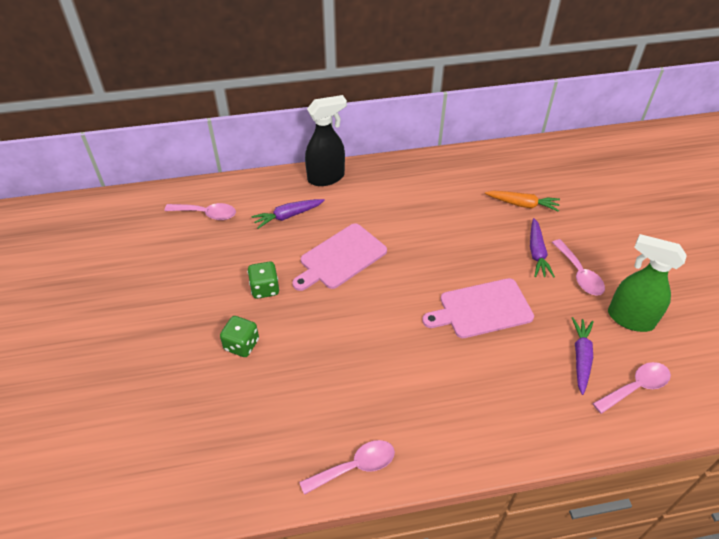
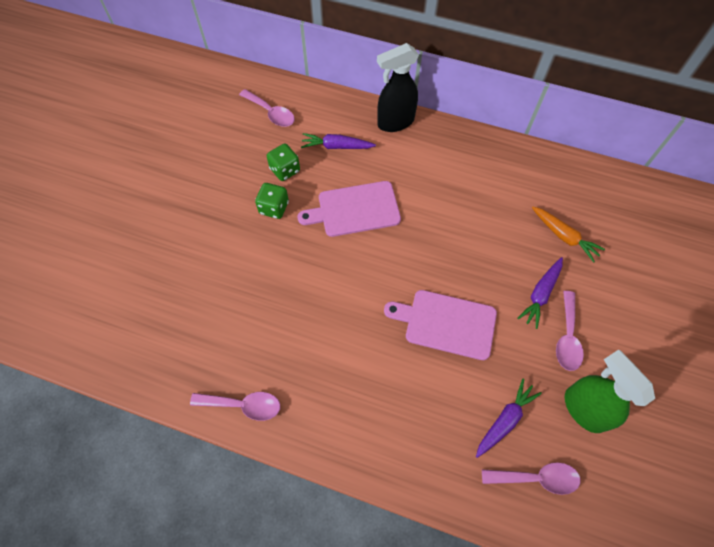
camera: 30 degrees right, 15 degrees up
(241, 345) = (224, 250): green dice -> green dice (285, 170)
(326, 178) = (395, 122): black spray bottle -> black spray bottle turned 150 degrees clockwise

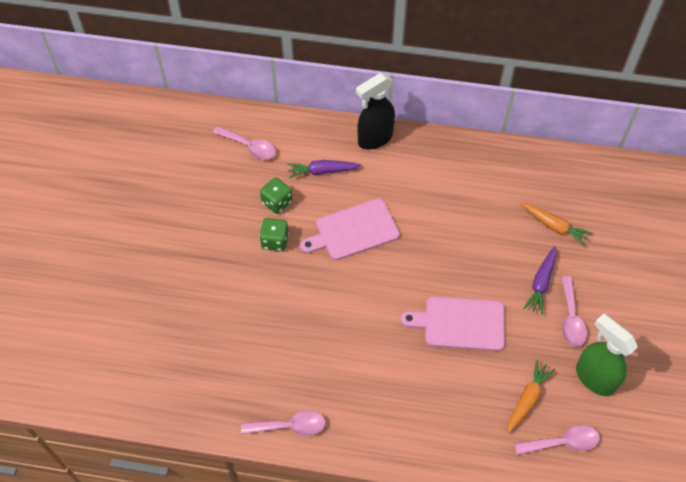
camera: 10 degrees left, 5 degrees down
(505, 420) = (527, 399): purple carrot -> orange carrot

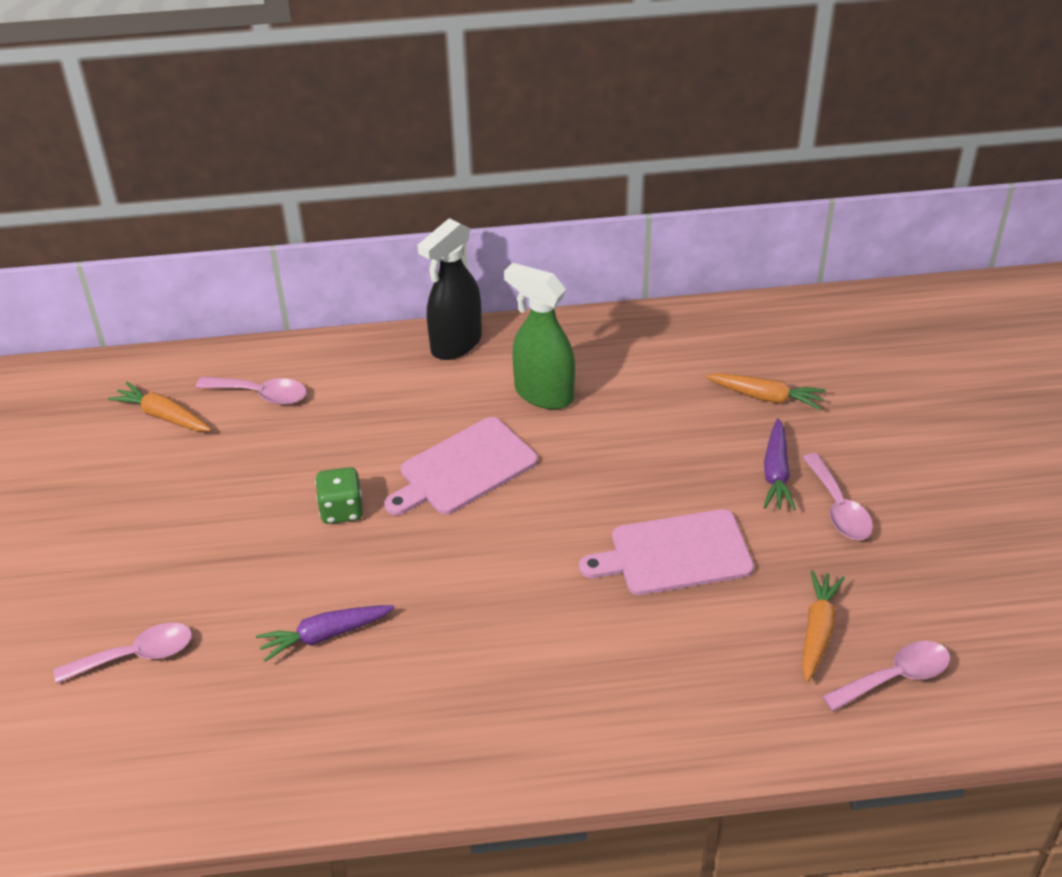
camera: 15 degrees left, 15 degrees down
(189, 148) = (163, 416): none -> orange carrot
(277, 202) = (328, 458): green dice -> none
(290, 426) = (451, 766): pink spoon -> pink spoon (136, 655)
(322, 171) = (388, 402): purple carrot -> purple carrot (325, 635)
(594, 378) = (906, 577): green spray bottle -> green spray bottle (543, 394)

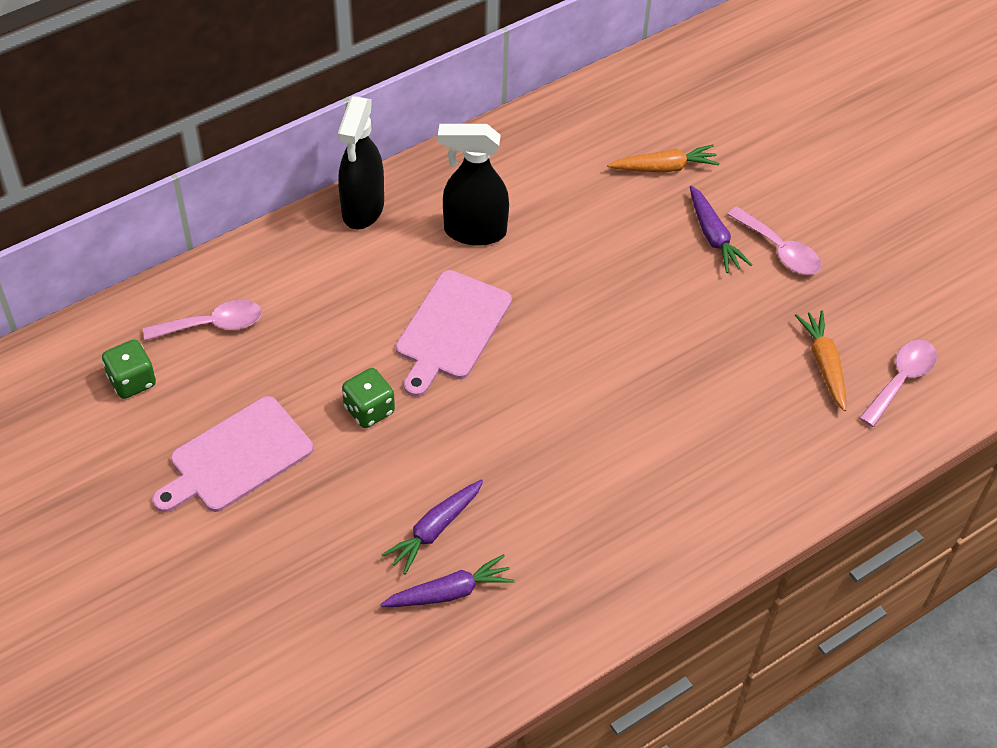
camera: 30 degrees left, 10 degrees up
(136, 655) = (280, 617): pink spoon -> none
(163, 416) = (132, 381): orange carrot -> green dice
(298, 696) = (449, 592): none -> purple carrot
(543, 394) = (474, 231): green spray bottle -> black spray bottle
(674, 554) = (676, 341): pink cutting board -> pink cutting board (236, 458)

